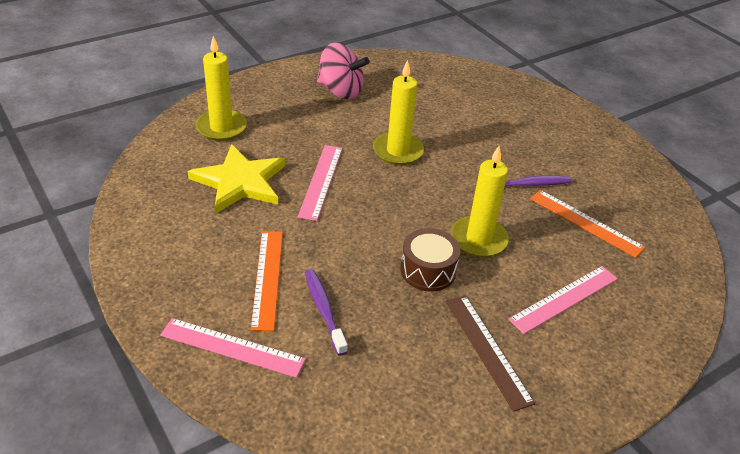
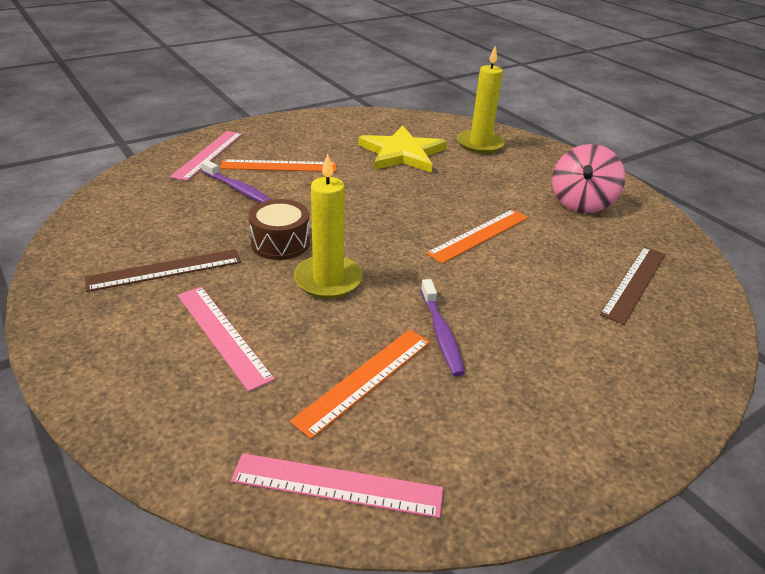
camera: 90 degrees right, 5 degrees down
(321, 181) = (412, 190): pink ruler -> pink ruler (337, 485)
(324, 310) = (237, 189): purple toothbrush -> purple toothbrush turned 60 degrees clockwise
(398, 151) = (479, 235): yellow candle -> orange ruler
(450, 92) = (634, 283): none -> brown ruler

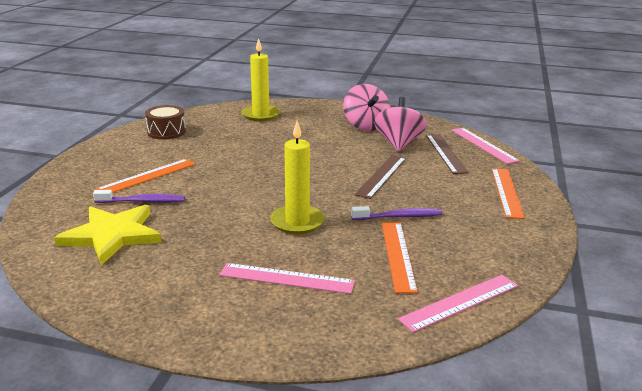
camera: 40 degrees left, 10 degrees down
(165, 270) = (182, 268): brown ruler -> brown ruler (381, 176)
(208, 154) = (75, 190): pink ruler -> pink ruler (483, 145)
(280, 243) = (232, 217): brown drum -> brown drum (166, 132)
(402, 153) = (220, 137): yellow star -> yellow star (112, 235)
(441, 333) = (399, 217): purple toothbrush -> purple toothbrush turned 45 degrees counterclockwise
(479, 235) = (340, 163): orange ruler -> orange ruler (506, 192)
(588, 242) = (398, 143): none -> pink spinning top

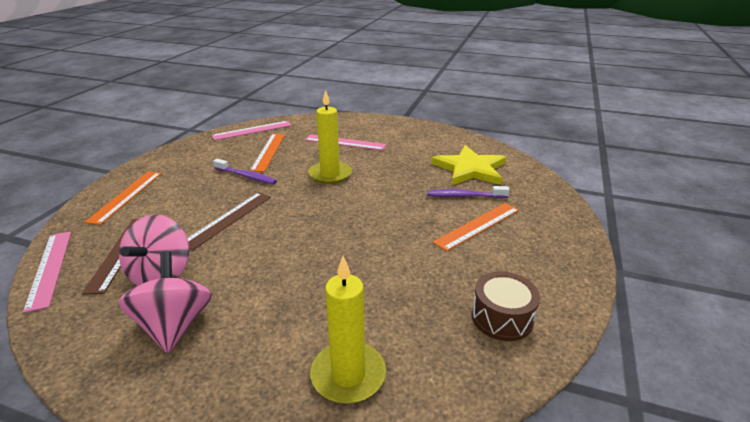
camera: 175 degrees left, 5 degrees up
(399, 217) = (246, 176): purple toothbrush -> purple toothbrush turned 150 degrees counterclockwise

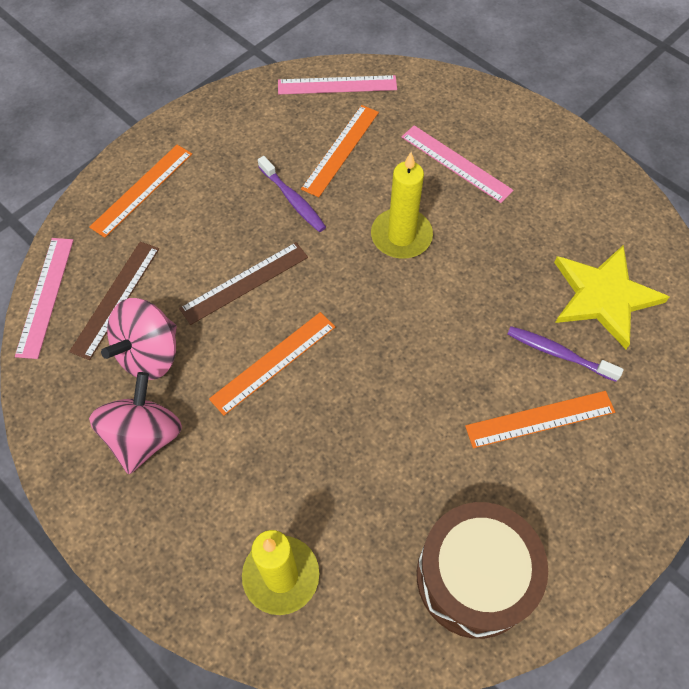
camera: 25 degrees right, 30 degrees up
(272, 251) = (274, 362): none -> orange ruler
(502, 318) = (474, 577): brown drum -> brown drum, size x1.64

